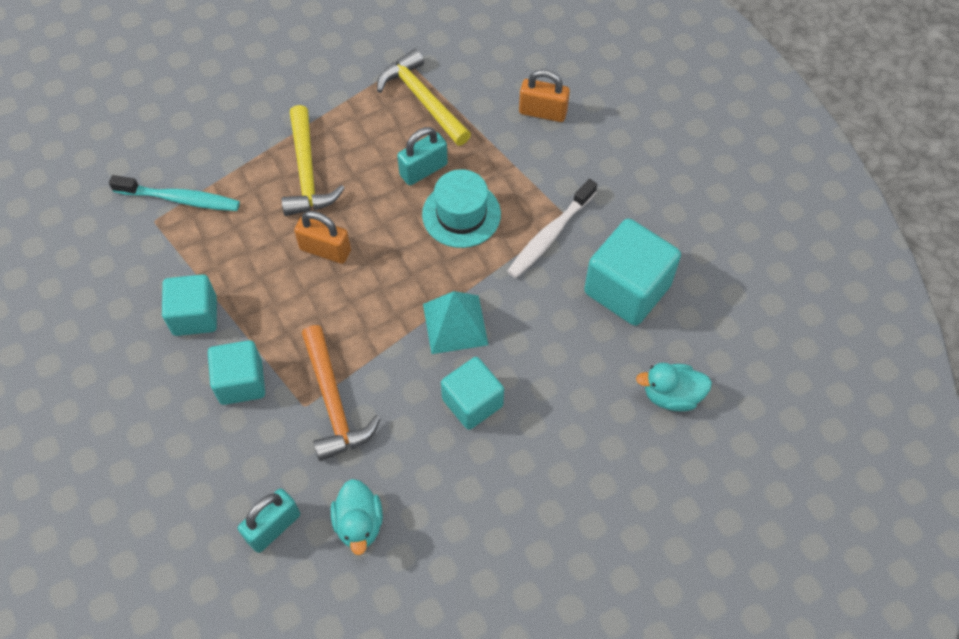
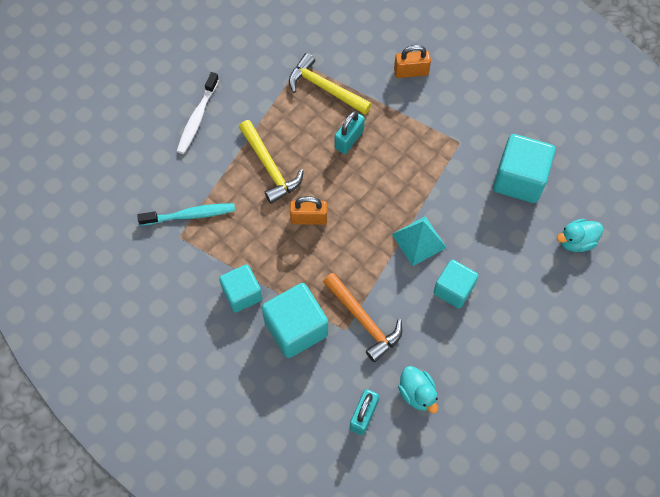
camera: 20 degrees left, 5 degrees up
(241, 382) = (296, 328): turquoise cube -> turquoise cube, size x1.52
(461, 214) = (389, 163): turquoise hat -> none
(549, 235) = (453, 159): white toothbrush -> white toothbrush (197, 118)

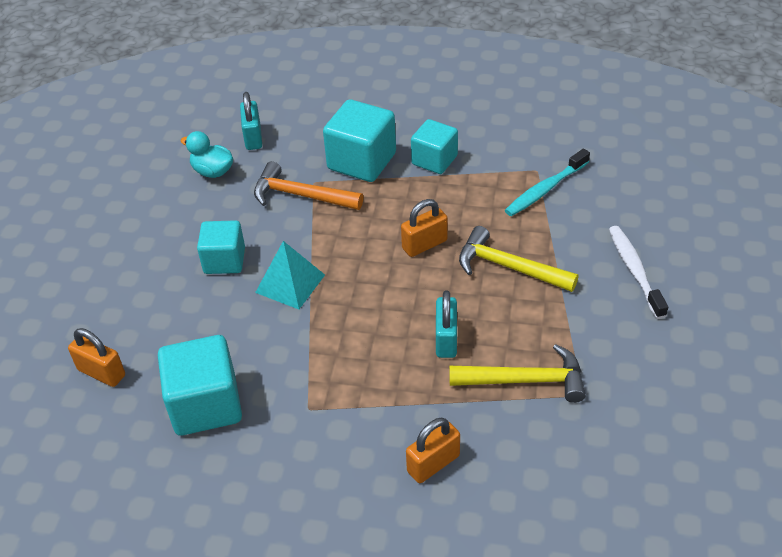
camera: 150 degrees right, 20 degrees down
(576, 241) = (101, 373): turquoise duck -> orange padlock

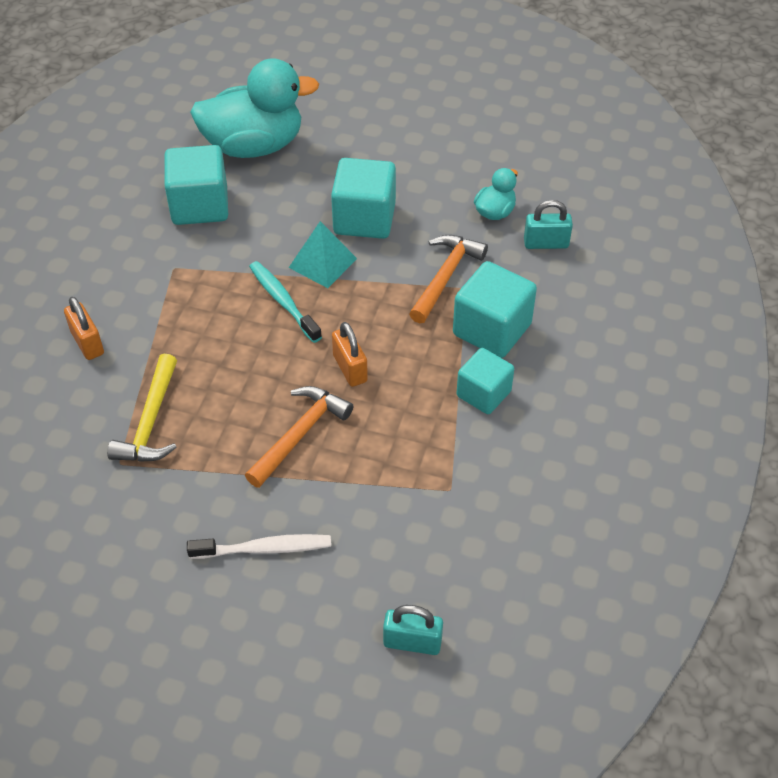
camera: 95 degrees right, 5 degrees up
(101, 373) = (254, 146): orange padlock -> turquoise duck
(224, 260) = (364, 219): turquoise cube -> turquoise cube, size x1.52
(446, 339) = (219, 369): turquoise padlock -> turquoise padlock (412, 642)
(509, 267) = (300, 434): yellow hammer -> orange hammer
(545, 189) = (414, 490): turquoise toothbrush -> turquoise toothbrush (283, 301)

